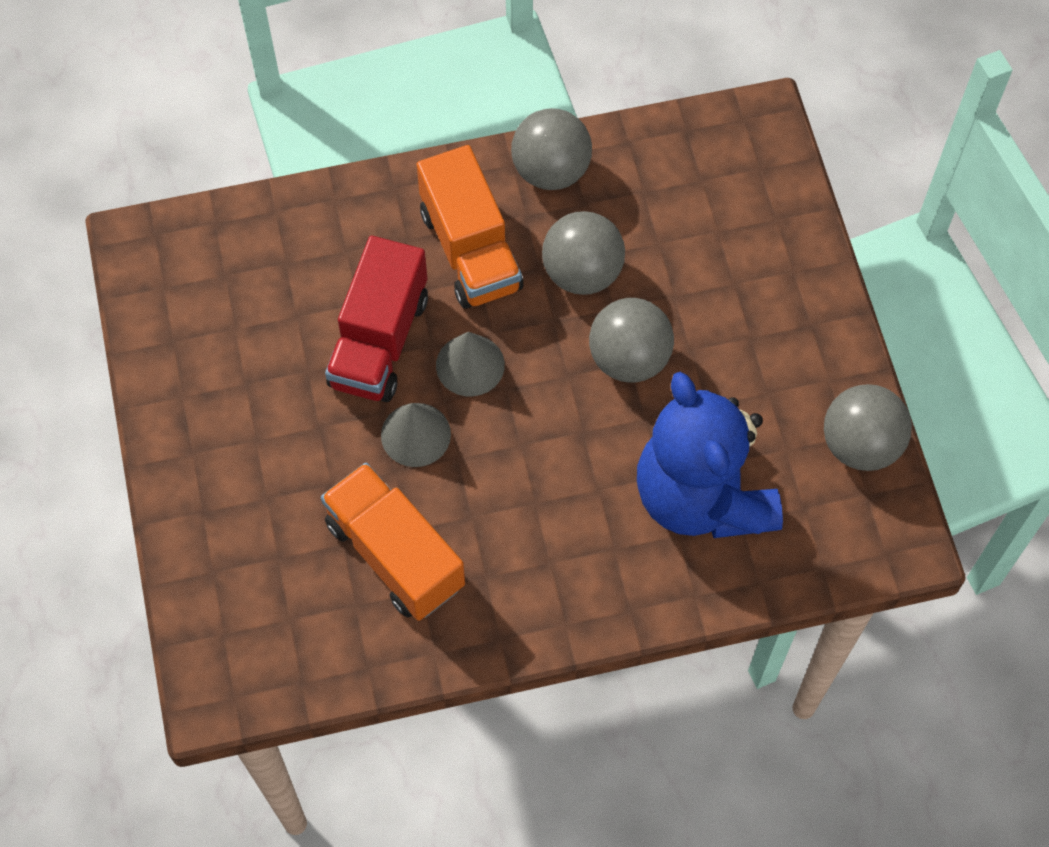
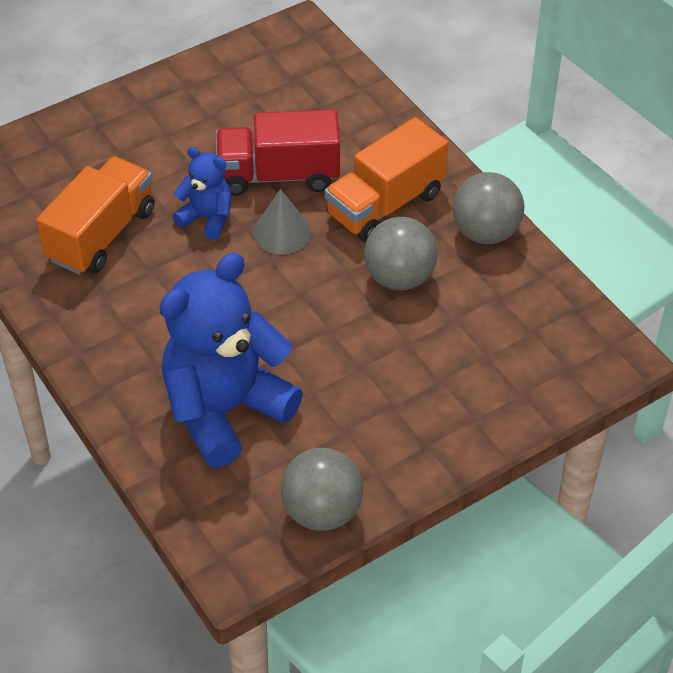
camera: 70 degrees right, 15 degrees down
(415, 434) = (207, 218): grey cone -> blue teddy bear
(629, 358) = (333, 328): grey ball -> none

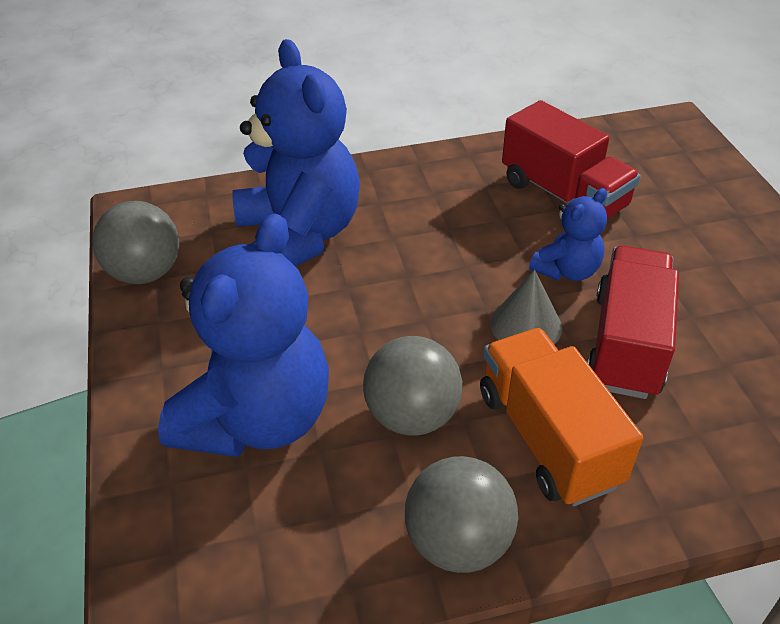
camera: 110 degrees right, 5 degrees down
(101, 235) = (563, 195): orange truck -> red truck
(444, 364) = (258, 418): none -> blue teddy bear

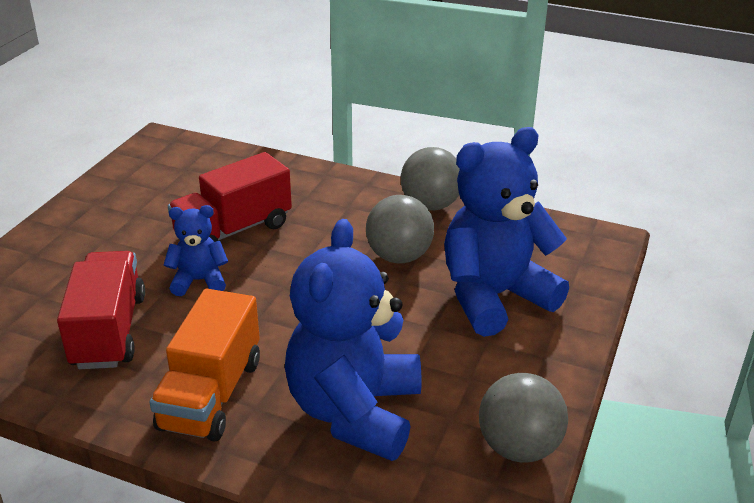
camera: 145 degrees left, 10 degrees down
(526, 325) = (274, 265): grey cone -> none
(547, 437) = (338, 217): orange truck -> orange truck (211, 394)

